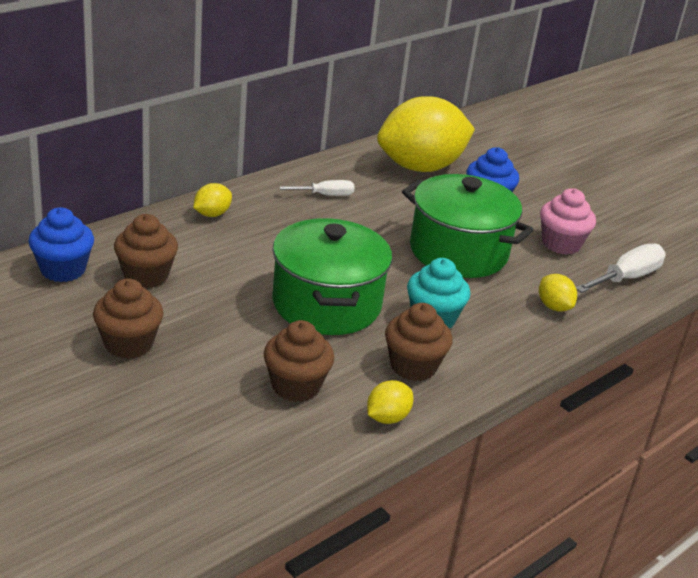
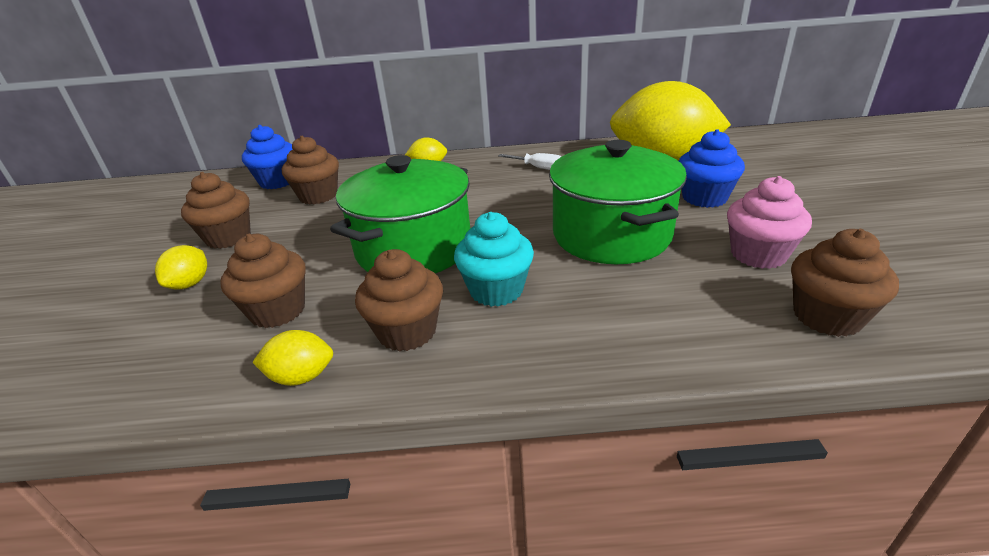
camera: 45 degrees right, 0 degrees up
(554, 307) = (666, 321): yellow lemon -> yellow lemon (190, 284)
(626, 278) = (827, 316): white screwdriver -> brown cupcake

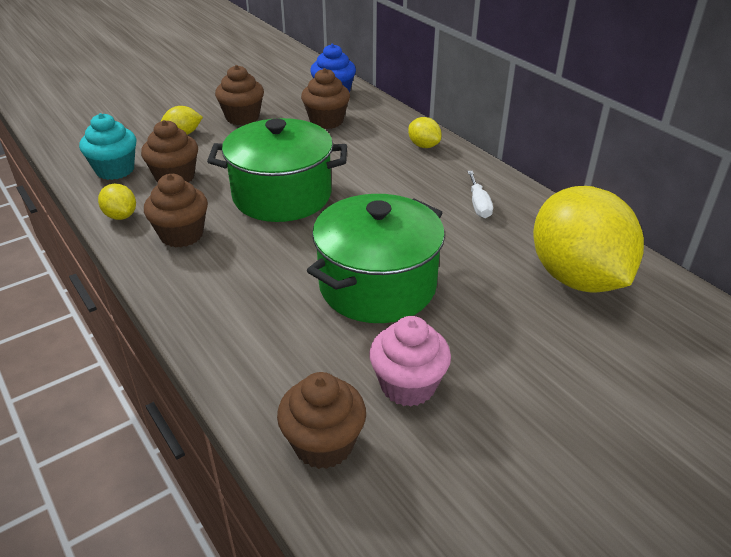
camera: 55 degrees right, 5 degrees up
(496, 290) = (251, 253): turquoise cupcake -> turquoise cupcake (115, 170)
(704, 198) = (506, 327): blue cupcake -> none

